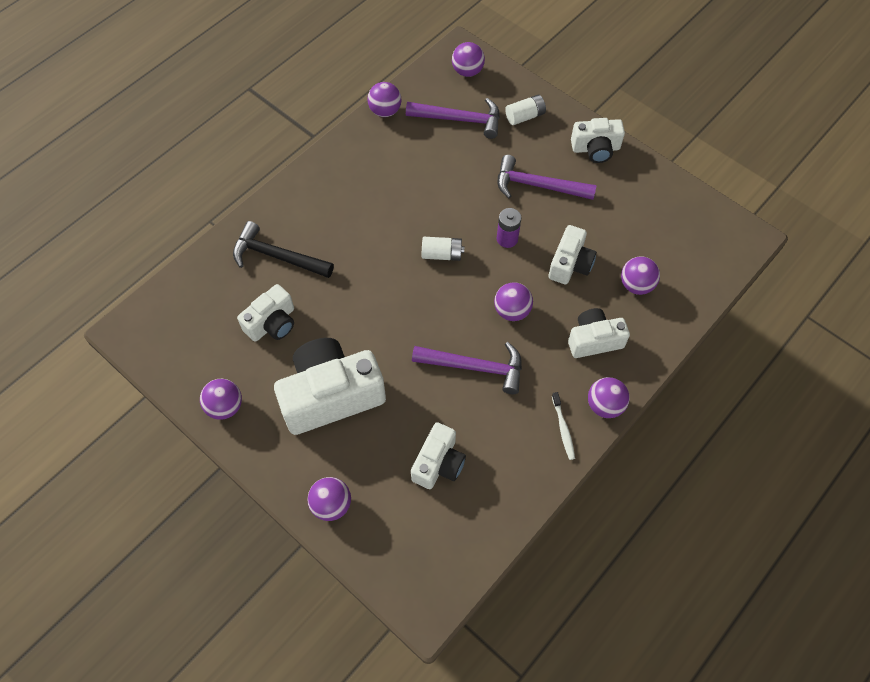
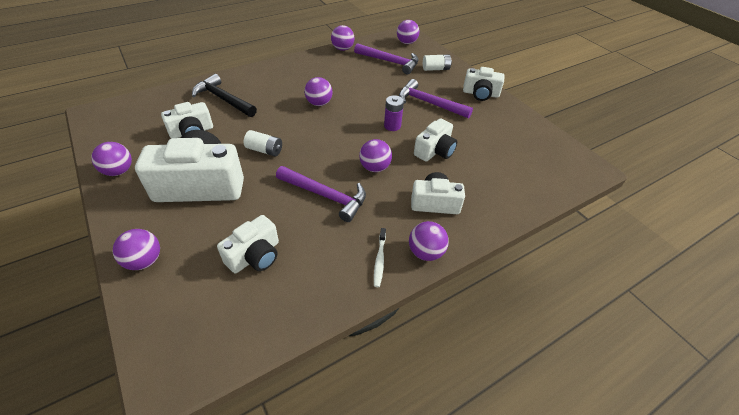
camera: 15 degrees right, 15 degrees down
(442, 254) = (339, 123): white battery -> white battery (264, 150)
(636, 285) = (485, 176): purple ball -> purple ball (319, 103)

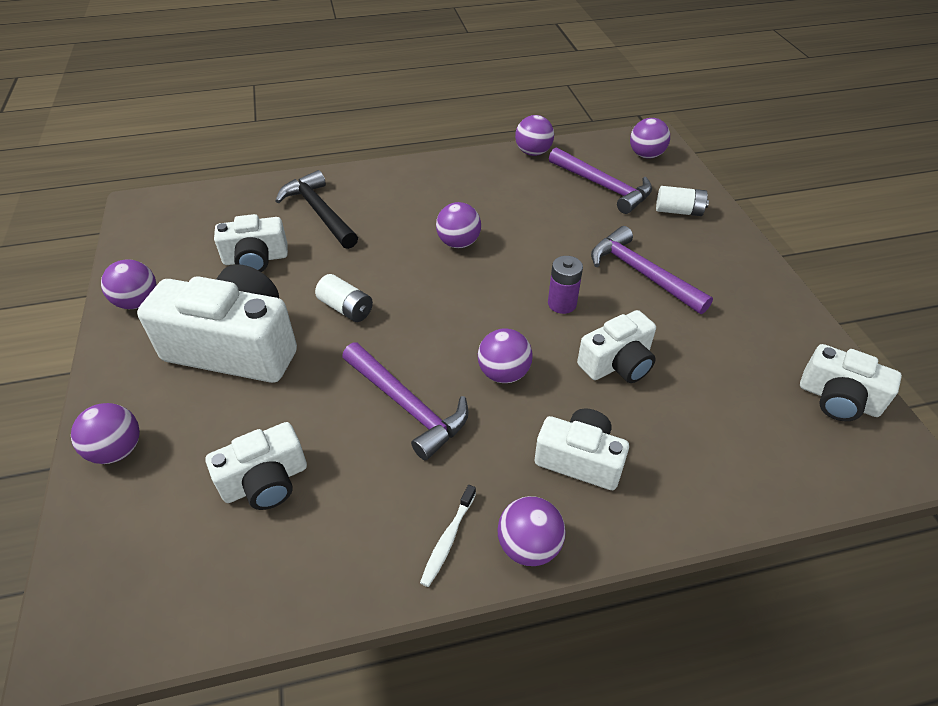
camera: 20 degrees right, 0 degrees up
(480, 94) = (743, 271): white camera -> white camera (838, 399)

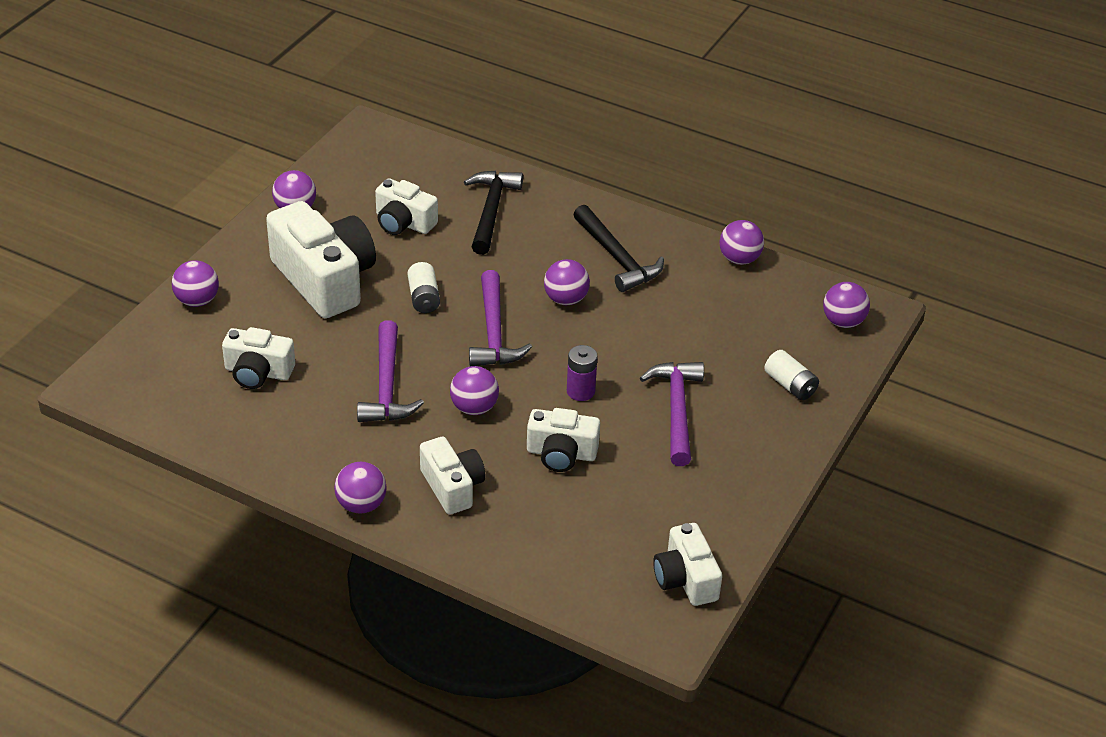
camera: 40 degrees right, 5 degrees down
(448, 539) = (321, 470): white toothbrush -> none
(455, 194) = (617, 258): none -> black hammer
(603, 186) = (756, 325): purple hammer -> purple hammer (494, 332)

